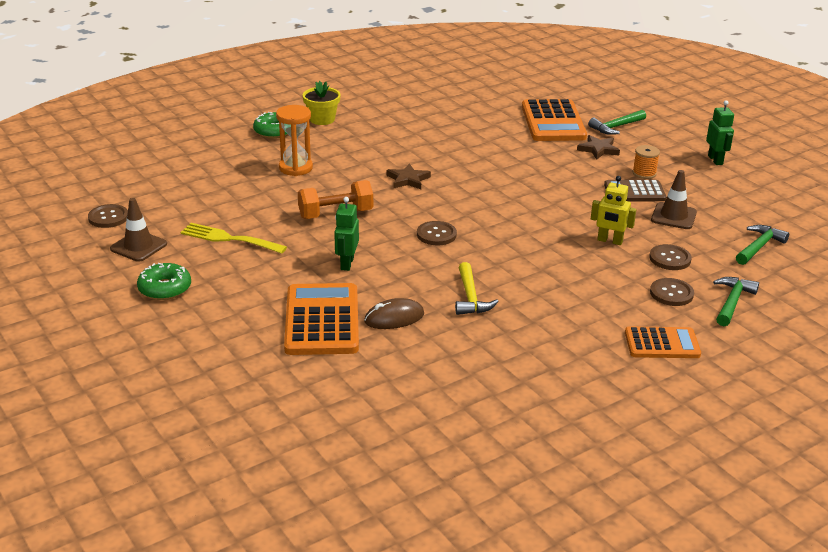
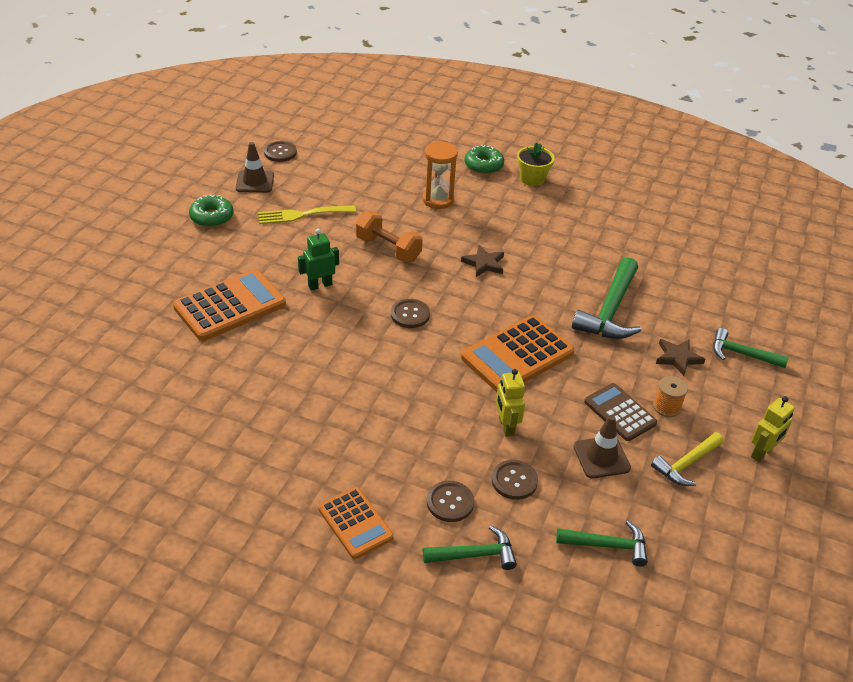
camera: 55 degrees right, 10 degrees up
(229, 239) = (302, 215): yellow fork -> yellow fork turned 90 degrees counterclockwise
(394, 318) = (263, 341): brown mouse -> none
(470, 297) = (329, 372): yellow hammer -> yellow hammer (686, 464)
(522, 153) = (610, 310): none -> green hammer
(553, 122) = (696, 308): orange calculator -> orange calculator (517, 355)
(715, 160) = (762, 453): green robot -> yellow robot

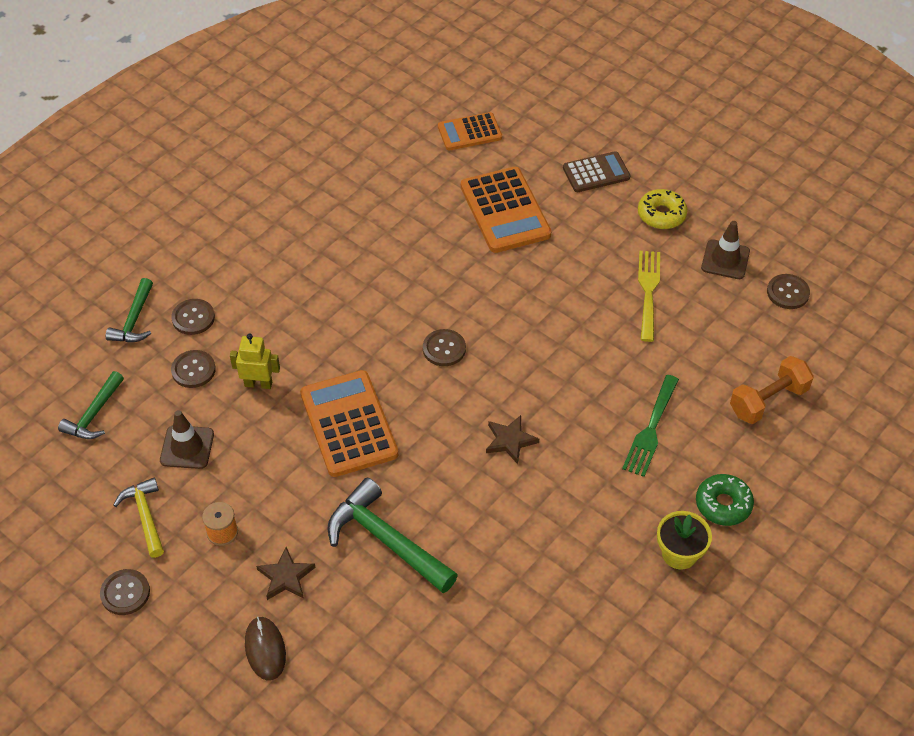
camera: 110 degrees right, 10 degrees up
(212, 217) = (661, 214): green donut -> yellow donut
(320, 285) = (516, 284): green robot -> none
(355, 523) = (203, 252): orange calculator -> orange calculator (469, 132)
(388, 249) = (562, 356): orange dumbbell -> orange dumbbell (768, 400)
(438, 200) = (651, 429): orange hourglass -> green fork
(620, 412) = (234, 486): brown calculator -> brown calculator (596, 173)
(741, 354) = (265, 649): green hammer -> brown mouse
(762, 453) = (125, 593): yellow robot -> brown button

